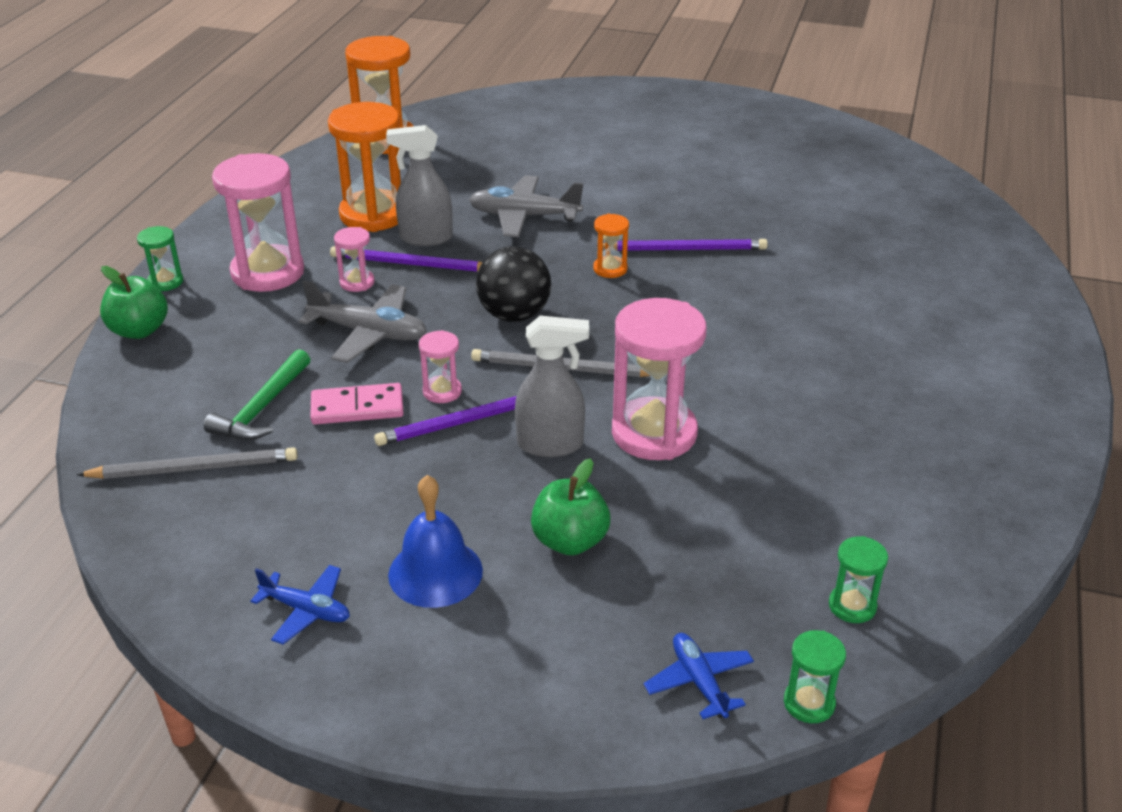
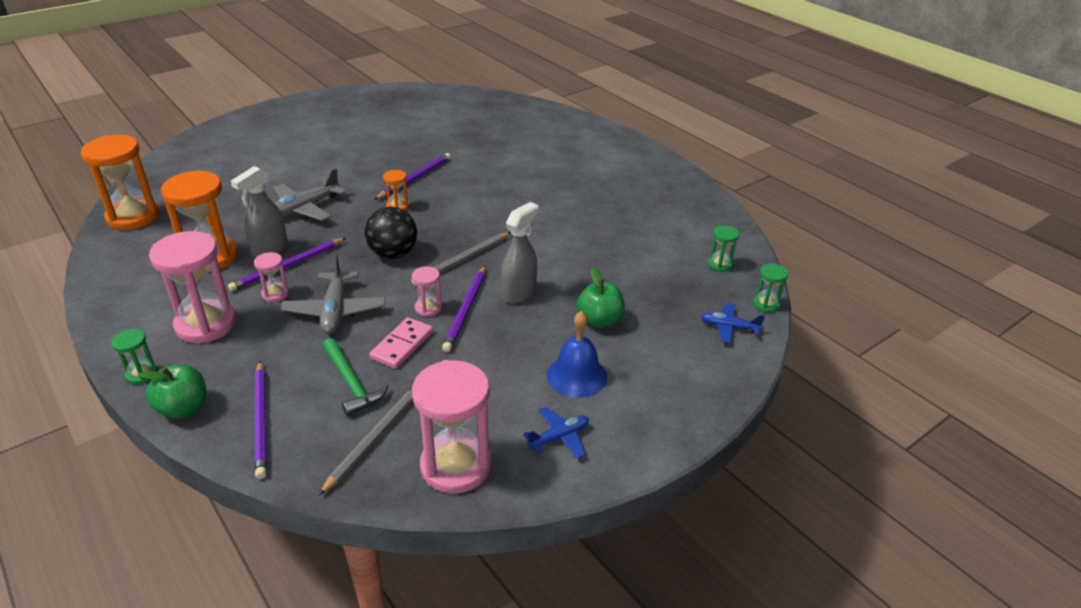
camera: 55 degrees left, 0 degrees up
(159, 383) = (261, 420): none -> purple pencil
(369, 333) = (335, 311): grey plane -> grey plane turned 120 degrees clockwise
(654, 433) = (549, 258): pink hourglass -> pink hourglass (456, 466)

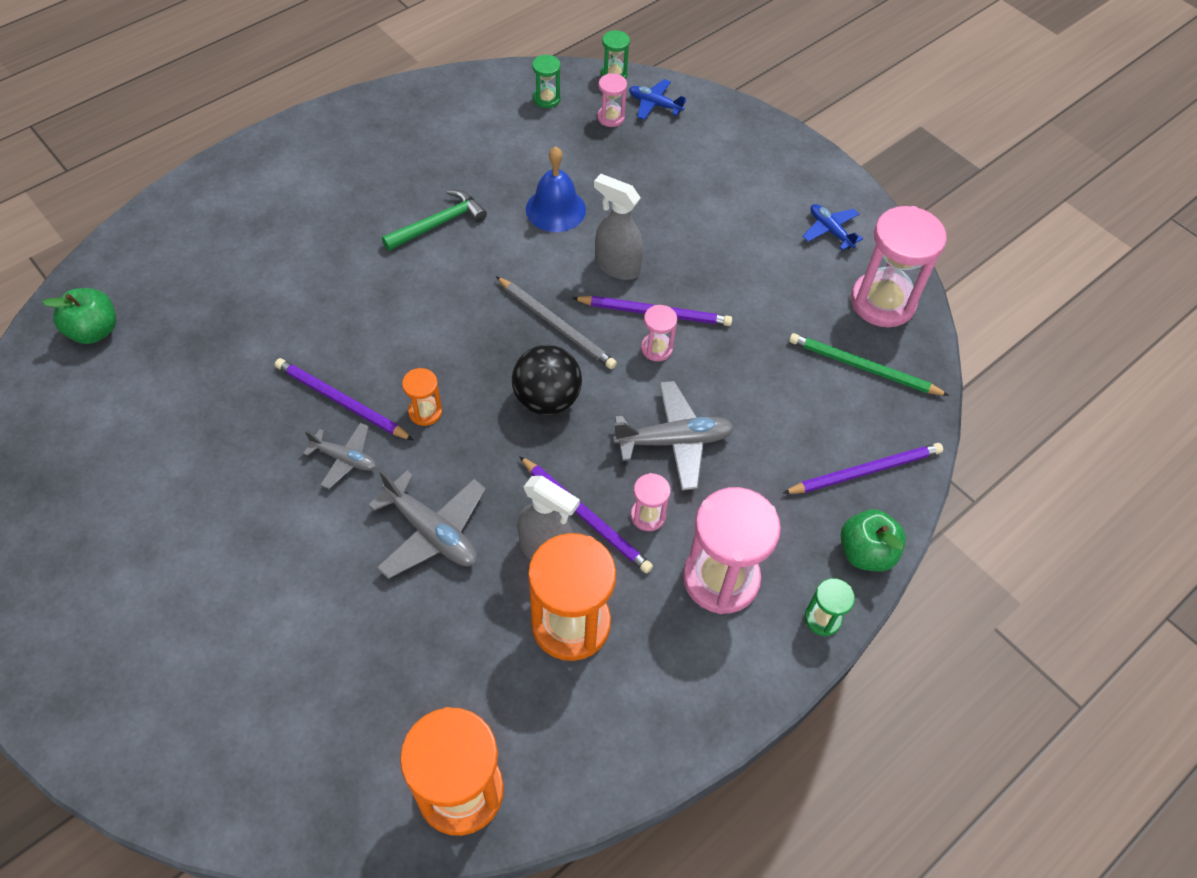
camera: 95 degrees left, 20 degrees up
(351, 384) = (795, 401): green hammer -> green hammer (439, 224)
(371, 180) = (345, 459): none -> grey plane
(376, 436) = (863, 367): grey pencil -> green pencil
(402, 345) = (725, 365): pink domino -> none
(577, 376) = (746, 218): blue bell -> blue bell (555, 209)
(599, 321) = (658, 199): green apple -> green apple (94, 331)
(703, 299) = (611, 117): none -> pink hourglass
(729, 327) = (654, 104): blue plane -> blue plane turned 105 degrees clockwise

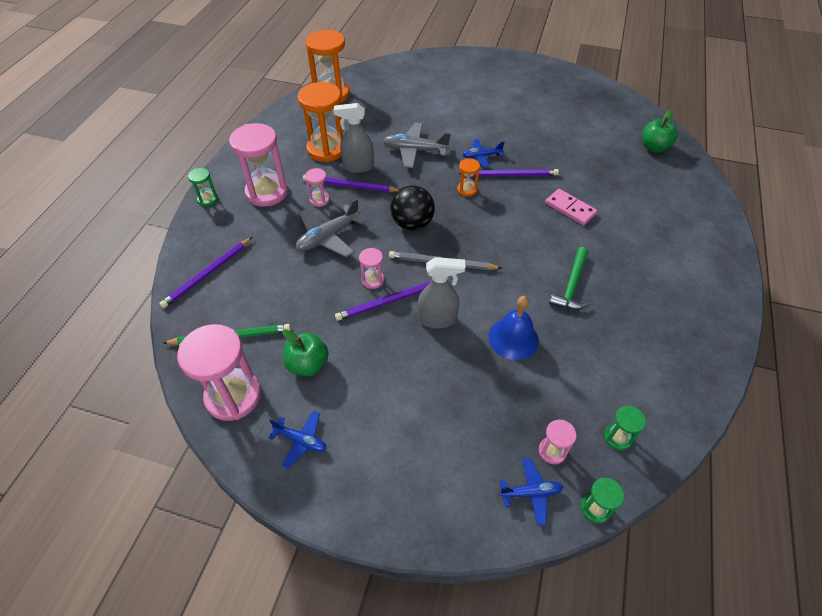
camera: 150 degrees right, 5 degrees down
(326, 308) = (570, 208): none -> pink domino
(345, 459) = (481, 156): grey plane -> blue plane
(866, 552) = (194, 235): green apple -> green apple (308, 364)

